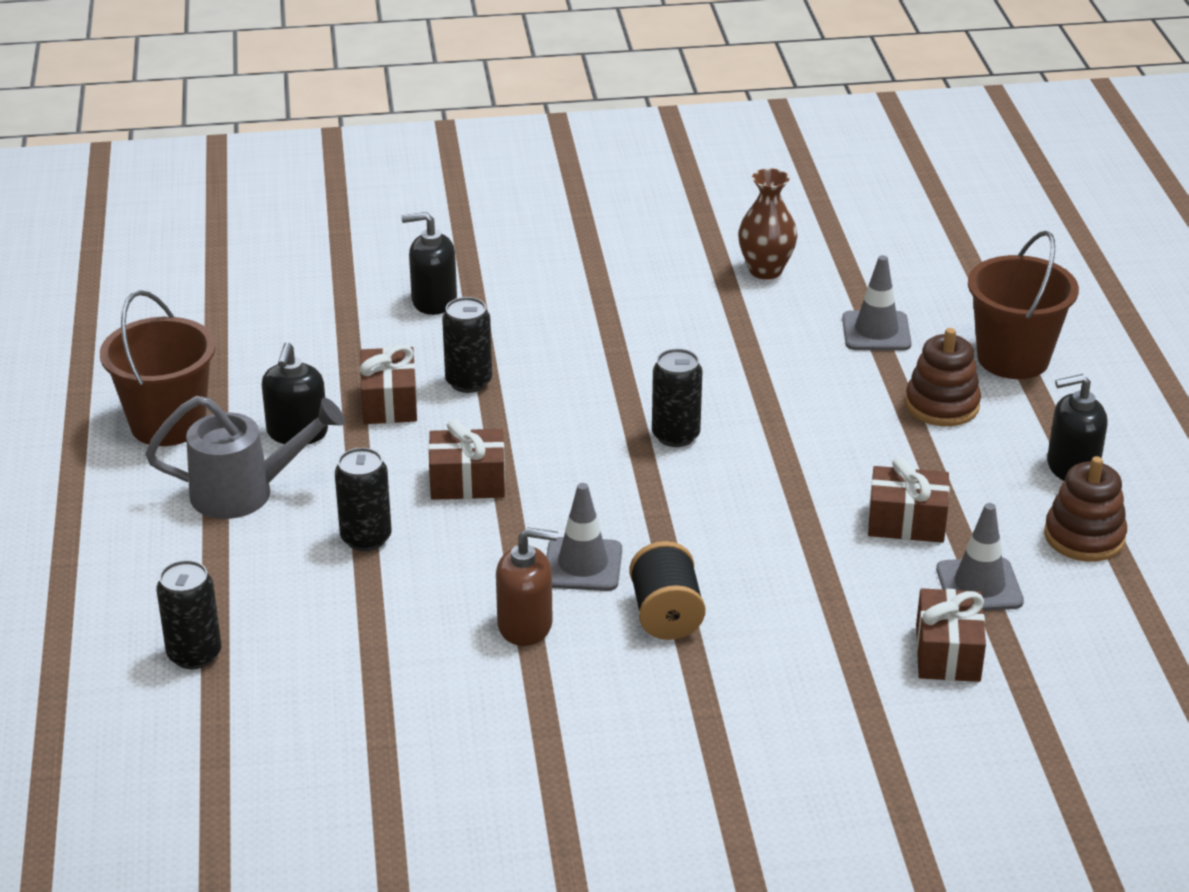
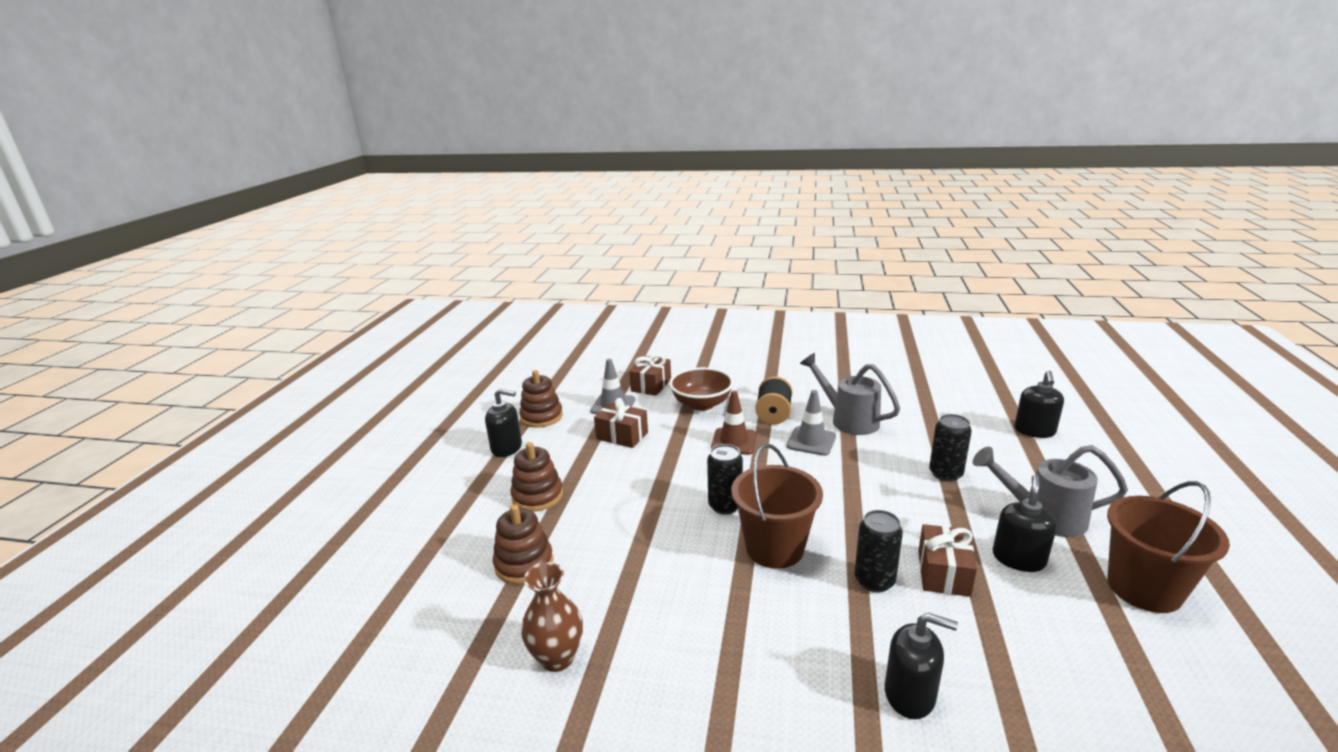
camera: 160 degrees left, 10 degrees down
(194, 654) = (1034, 431): black can -> black soap dispenser
(467, 482) = (878, 498): brown gift -> none
(525, 625) = (848, 420): brown soap dispenser -> grey watering can
(711, 542) = (734, 441): none -> brown traffic cone
(813, 617) = (701, 404): none -> brown bowl
(876, 332) = (524, 564): grey traffic cone -> brown stacking toy
(1013, 358) = (456, 521): brown bucket -> brown bucket (774, 548)

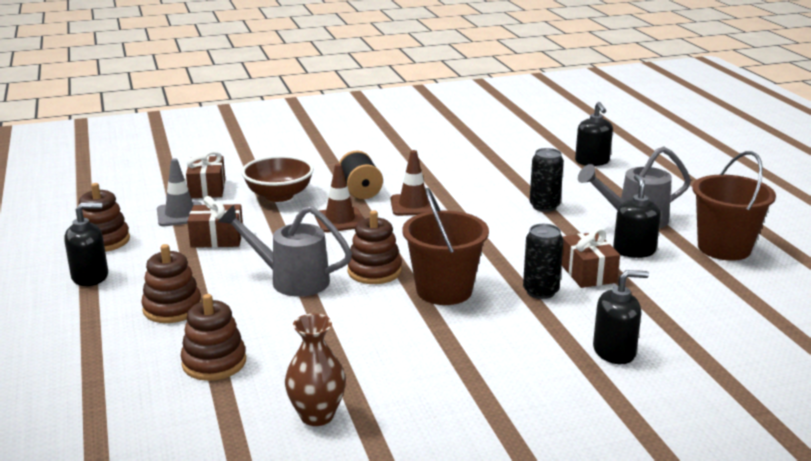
camera: 30 degrees left, 0 degrees up
(725, 506) = (374, 271): black can -> brown stacking toy
(811, 441) = (413, 205): grey traffic cone -> brown traffic cone
(848, 420) = (434, 182): grey watering can -> grey watering can (291, 280)

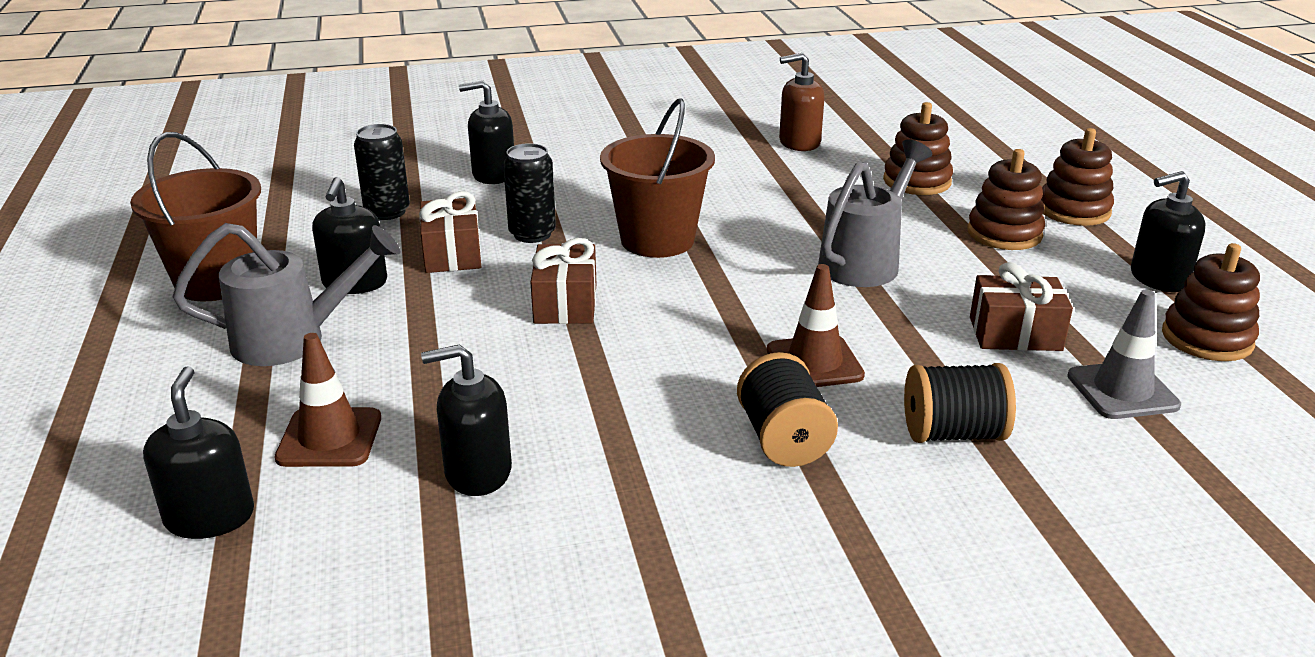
camera: 175 degrees left, 5 degrees up
(207, 189) = (1123, 464): brown gift -> brown gift (565, 304)
(279, 196) = (953, 433): brown bowl -> black spool
(291, 280) = (865, 261): grey watering can -> grey watering can turned 75 degrees counterclockwise
(317, 415) = (799, 143): brown vase -> brown soap dispenser
(374, 271) = (749, 269): brown stacking toy -> brown stacking toy (1073, 210)
(413, 205) = (676, 392): brown traffic cone -> brown traffic cone (329, 438)
(495, 176) = (477, 472): none -> black soap dispenser
(544, 206) = (428, 377): black can -> black can (387, 212)

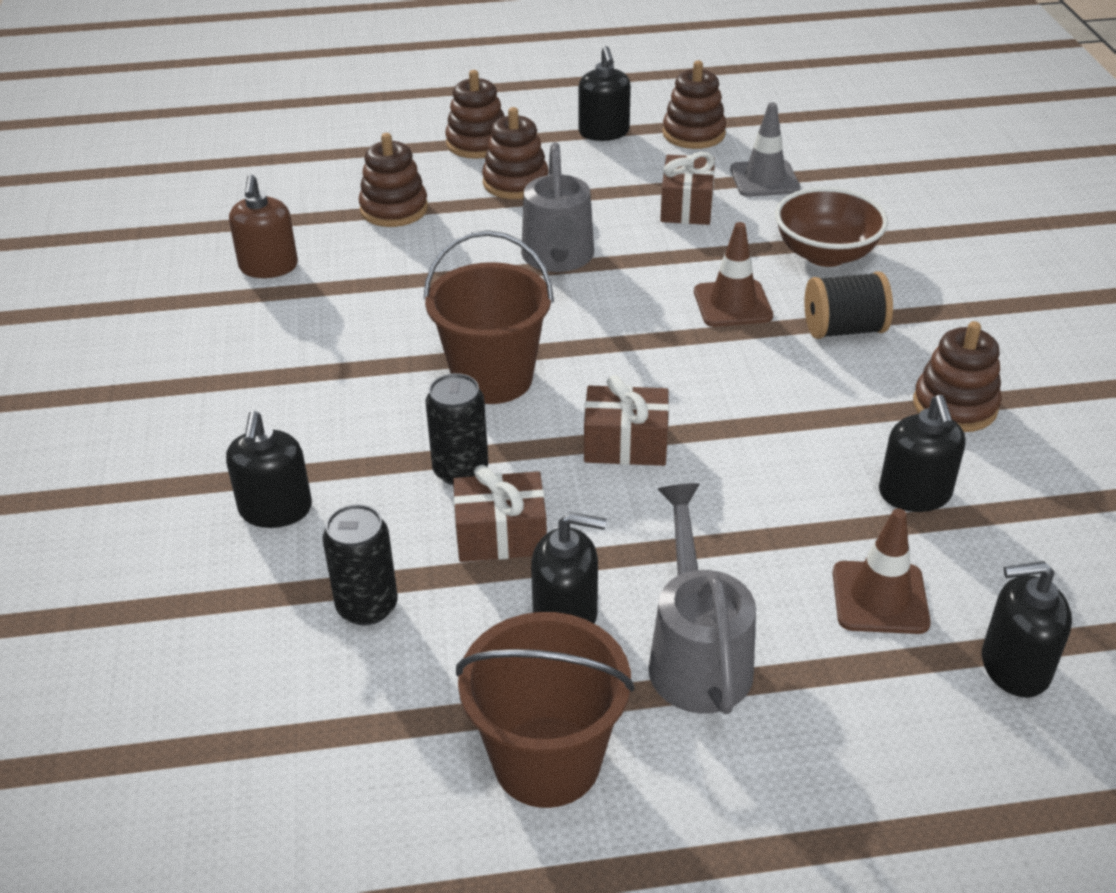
camera: 85 degrees left, 10 degrees up
(638, 518) = (954, 406): none -> brown stacking toy
(865, 261) = (558, 259): grey watering can -> grey watering can turned 135 degrees counterclockwise
(953, 433) = (825, 254): black spool -> brown bowl

